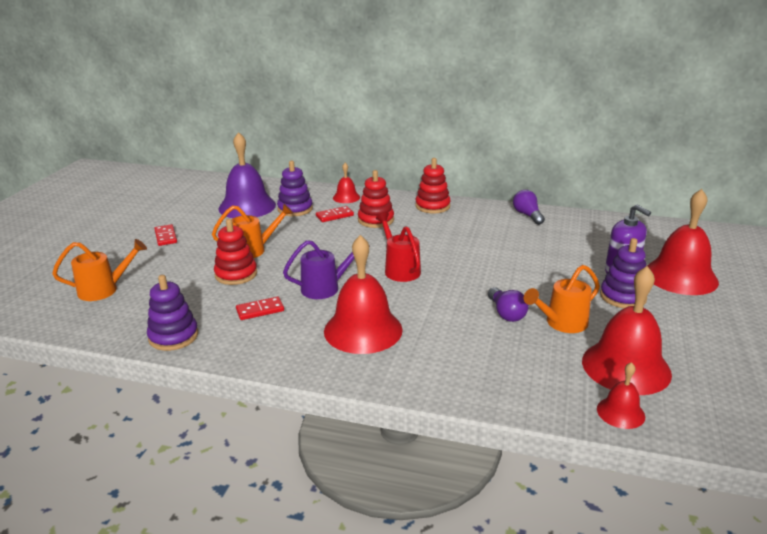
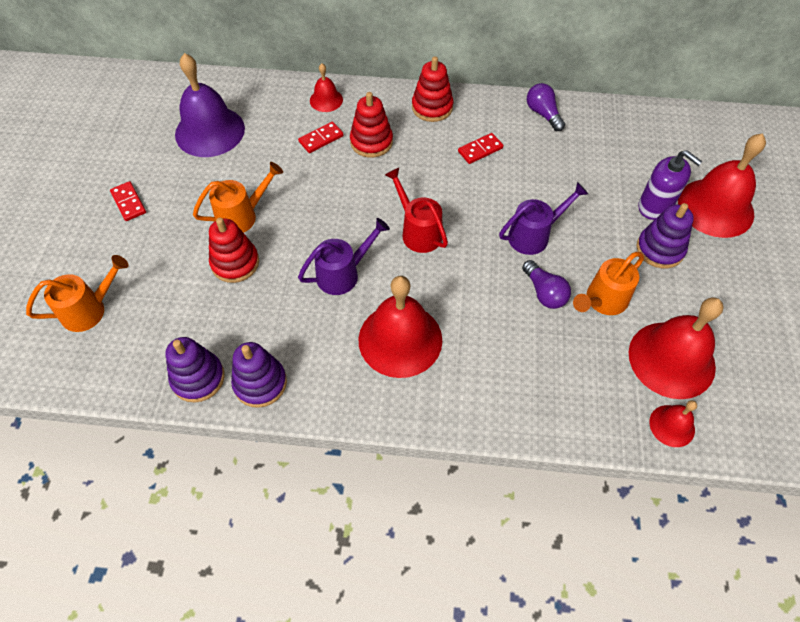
camera: 10 degrees left, 30 degrees up
(260, 310) = (280, 322): red domino -> red domino (480, 150)
(295, 209) = (270, 130): purple stacking toy -> purple stacking toy (260, 383)
(504, 279) = (534, 235): none -> purple watering can

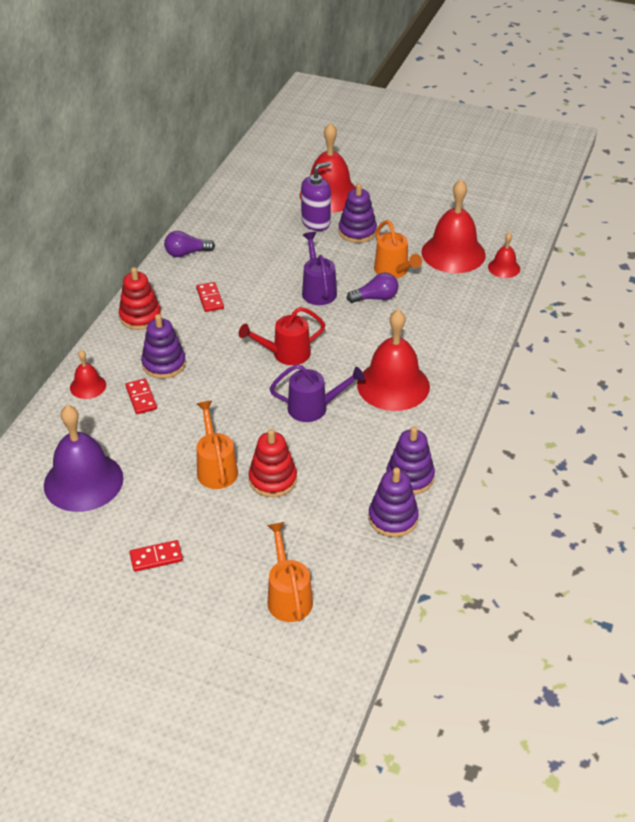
camera: 75 degrees left, 15 degrees down
(343, 274) = (314, 408): purple watering can -> purple watering can turned 105 degrees clockwise
(371, 142) = (164, 364): red stacking toy -> purple stacking toy

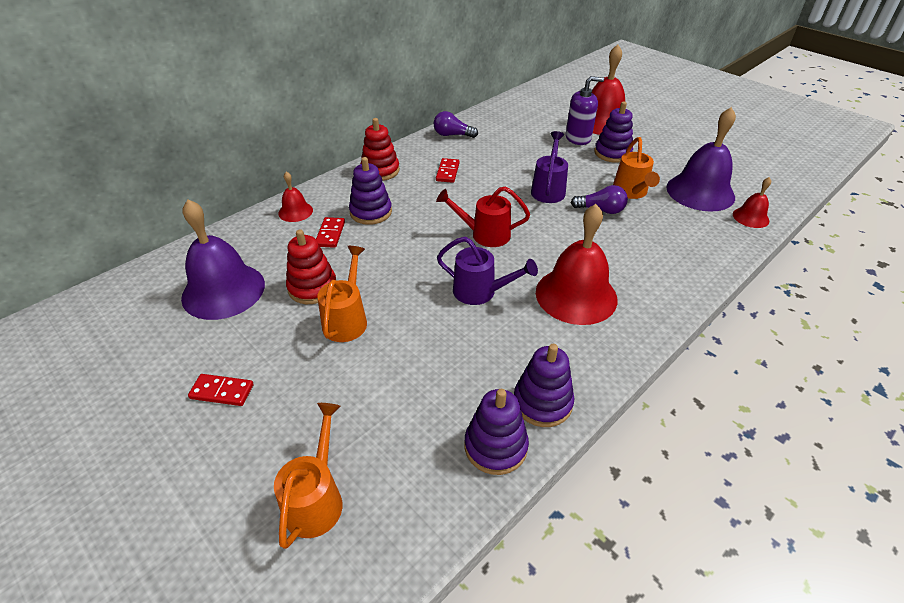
camera: 25 degrees right, 0 degrees up
(273, 479) = (393, 351): red stacking toy -> red stacking toy (312, 287)
(453, 253) = (700, 192): red bell -> purple bell

